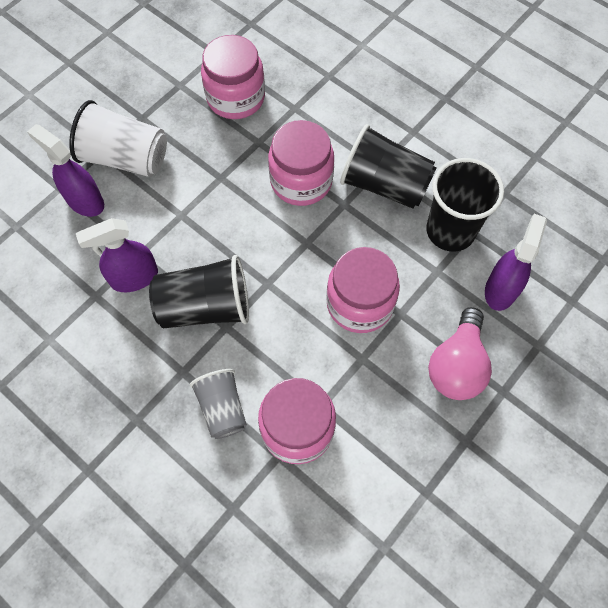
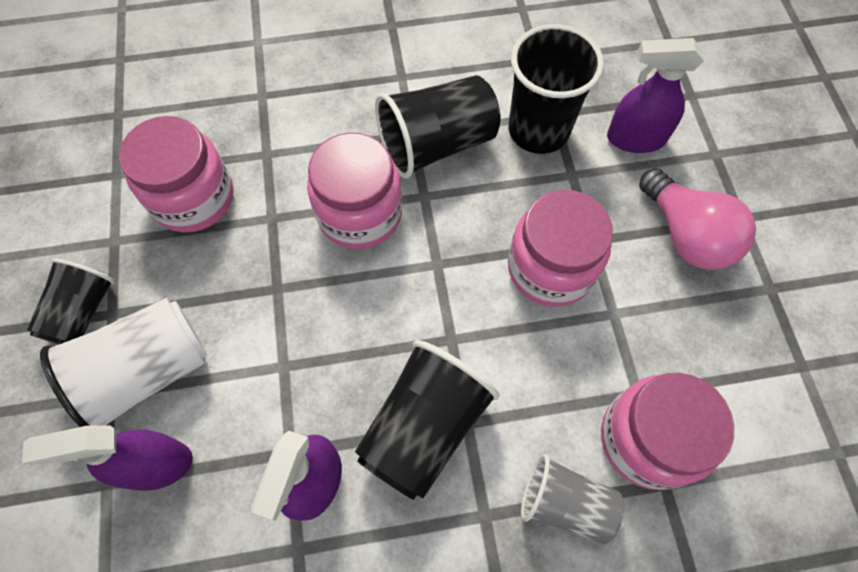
camera: 50 degrees left, 0 degrees up
(131, 105) = (82, 312): none -> black cup
(501, 289) = (635, 138): purple spray bottle -> purple spray bottle turned 60 degrees counterclockwise

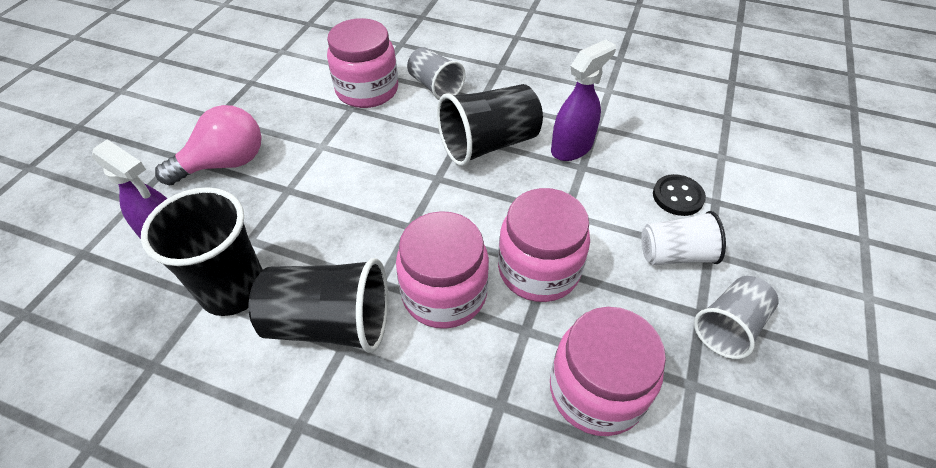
camera: 150 degrees left, 15 degrees down
(82, 312) = (729, 326): black cup -> grey cup
(147, 372) = (675, 254): white cup -> white cup, size x0.64
(156, 465) = (678, 196): purple spray bottle -> black button
(550, 268) = (334, 186): pink jar -> pink jar (538, 269)
(686, 235) = (225, 163): pink light bulb -> pink light bulb turned 60 degrees clockwise

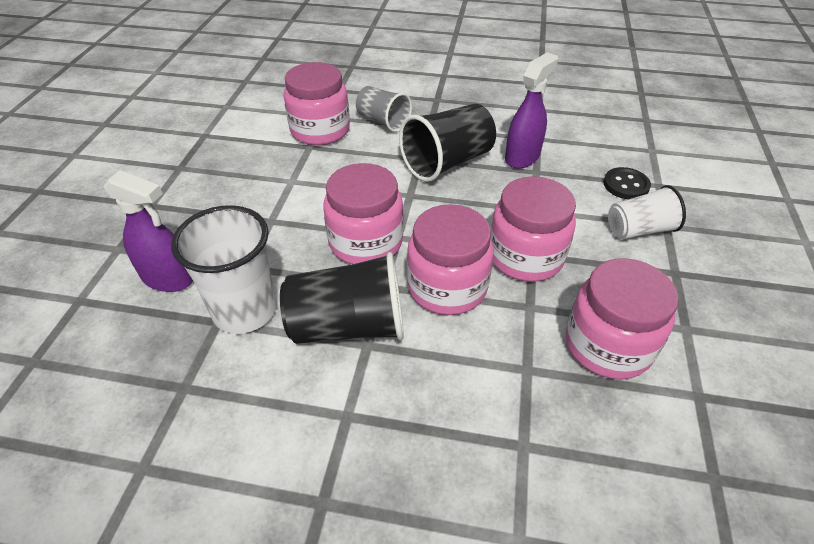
camera: 10 degrees left, 5 degrees down
(225, 163) = (201, 206): pink light bulb -> none
(233, 289) = (245, 310): black cup -> white cup
(376, 228) = (366, 242): none -> pink jar
(729, 326) = (702, 279): grey cup -> none

